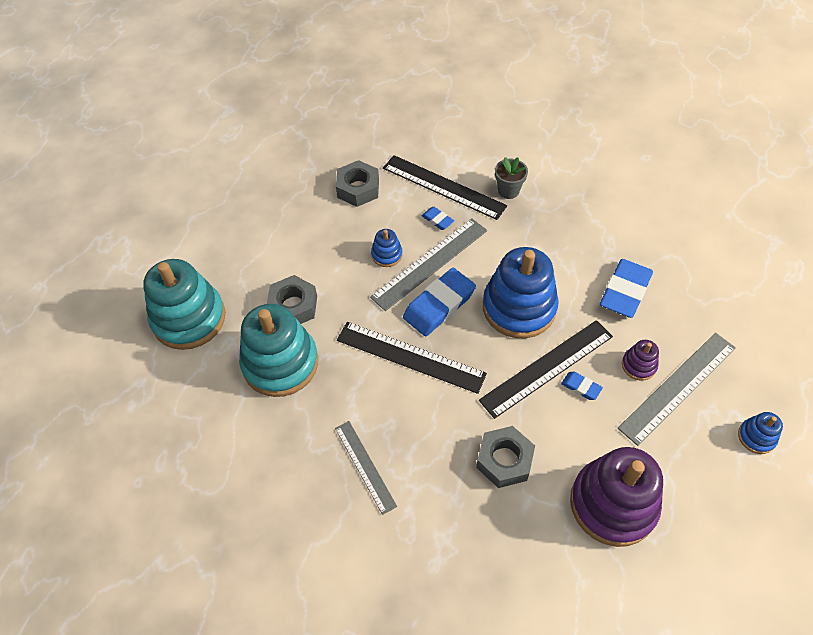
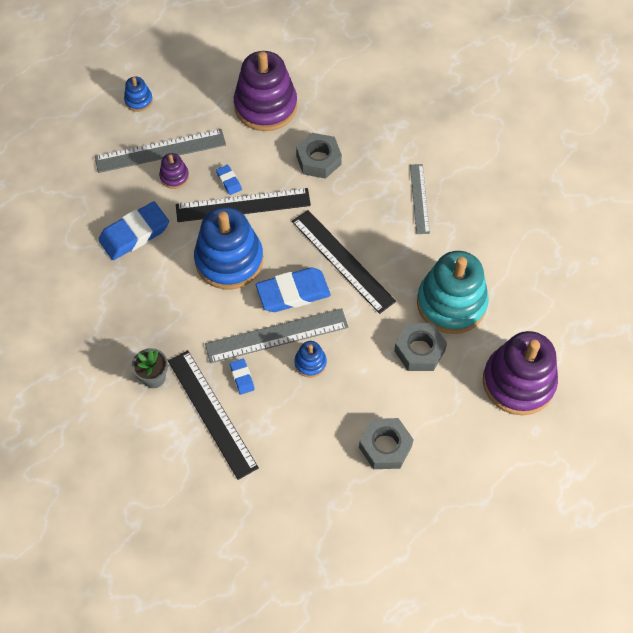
camera: 155 degrees left, 5 degrees up
(189, 318) = (518, 382): turquoise stacking toy -> purple stacking toy
(358, 189) = (297, 454): grey nut -> grey nut (385, 446)

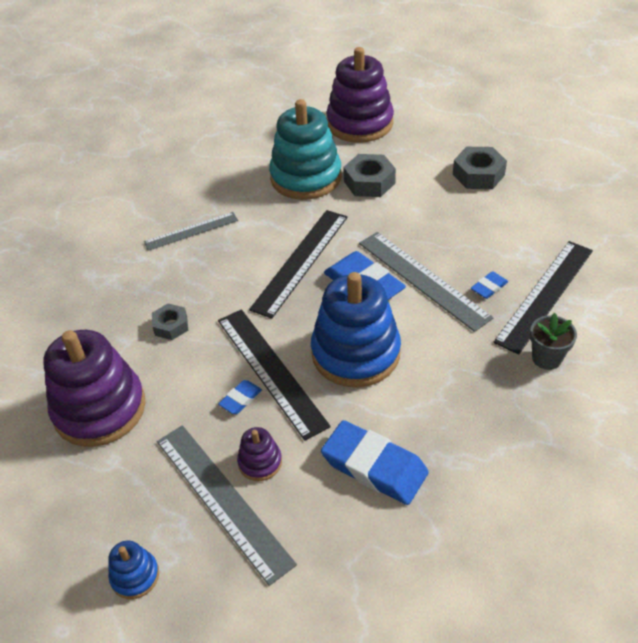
camera: 110 degrees left, 15 degrees down
(310, 363) = (434, 245): blue stacking toy -> none
(318, 160) = (171, 326): grey nut -> grey nut, size x0.63

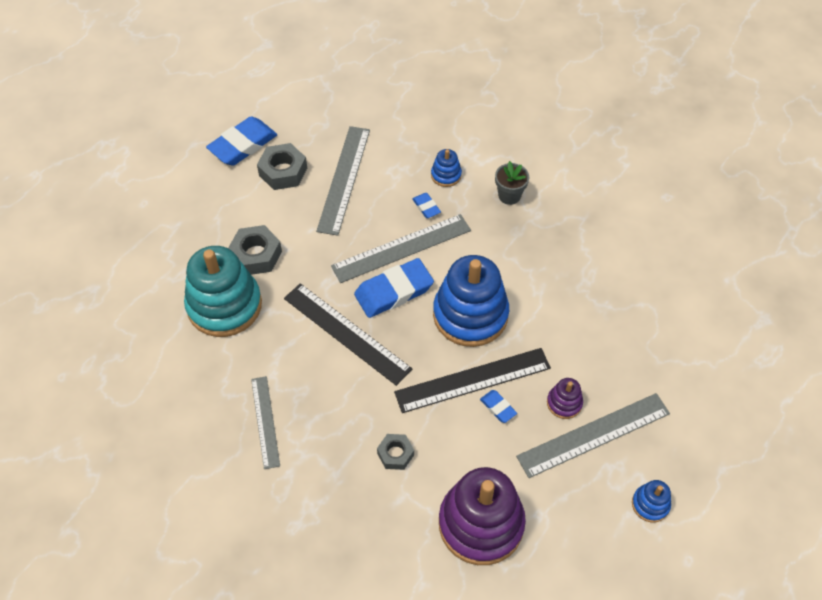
camera: 80 degrees left, 10 degrees up
(360, 123) = (157, 241): purple stacking toy -> none
(374, 466) = (583, 328): blue eraser -> blue eraser (243, 145)
(492, 217) = (344, 179): none -> grey ruler
(545, 295) = (446, 175): black ruler -> blue stacking toy

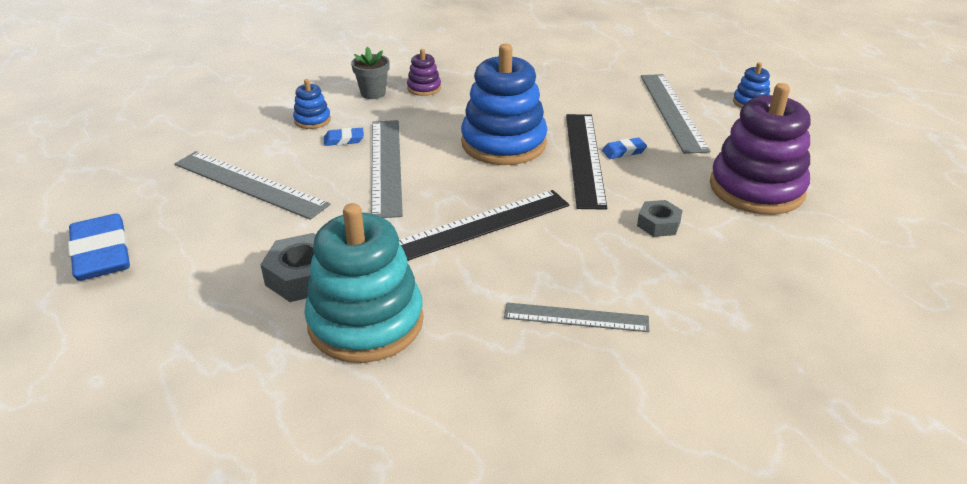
camera: 70 degrees left, 20 degrees down
(283, 172) = (187, 228): grey nut -> none
(394, 291) = (441, 182): blue eraser -> none
(564, 403) = (633, 117): purple stacking toy -> purple stacking toy (424, 88)

